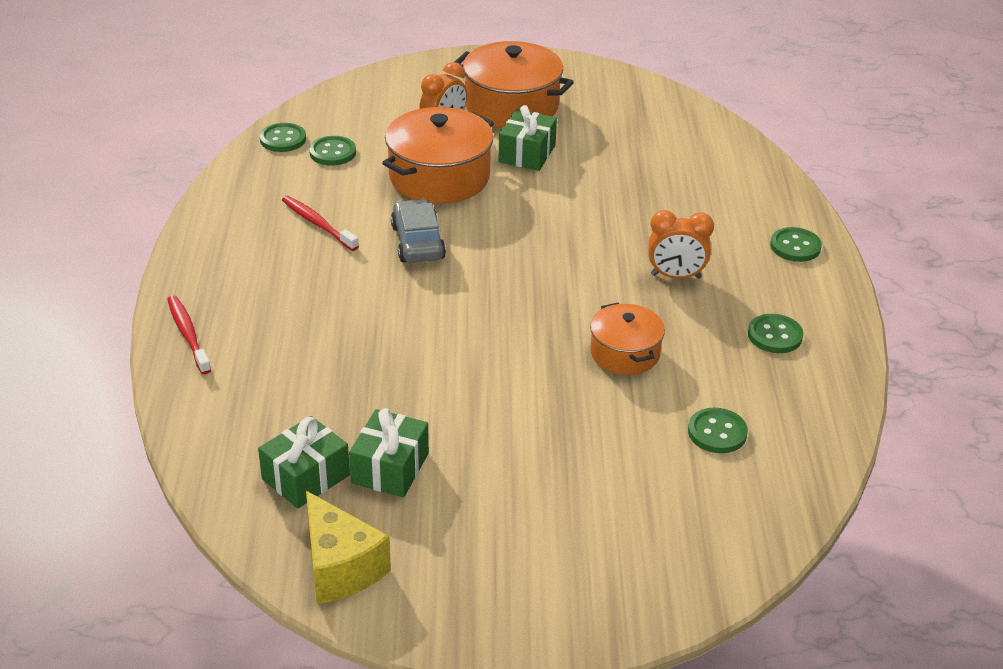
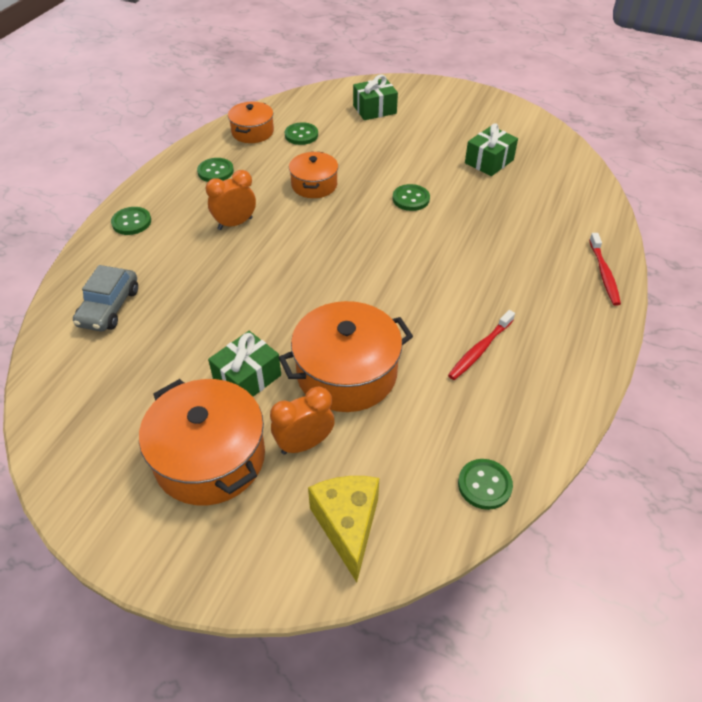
camera: 155 degrees left, 10 degrees up
(305, 477) = (538, 169): green gift -> green gift (374, 109)
(318, 224) = (480, 350): red toothbrush -> red toothbrush turned 60 degrees clockwise
(332, 152) = (436, 443): green button -> green button (411, 199)
(340, 567) = (530, 128): yellow cheese -> yellow cheese (347, 526)
(417, 242) = (402, 305): grey car -> grey car (109, 307)
(676, 276) = (235, 223): orange clock -> orange clock turned 60 degrees counterclockwise
(795, 416) = (252, 132): none -> orange pot

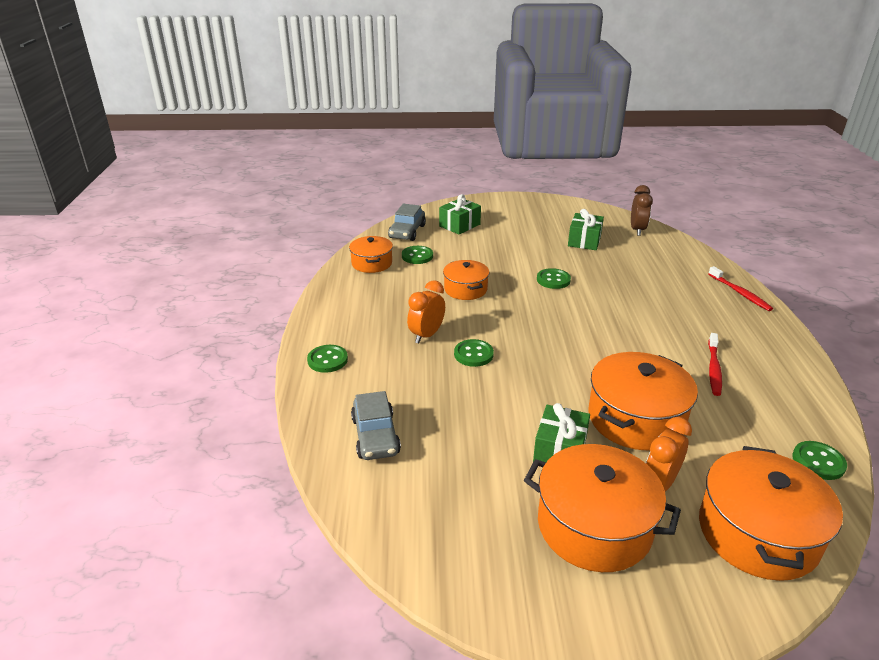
camera: 25 degrees left, 15 degrees down
(215, 171) = (368, 300): green button -> green button (473, 354)
(316, 104) = (407, 232): none -> grey car
(347, 526) = (757, 533): yellow cheese -> orange pot
(563, 163) = (637, 230): none -> brown clock

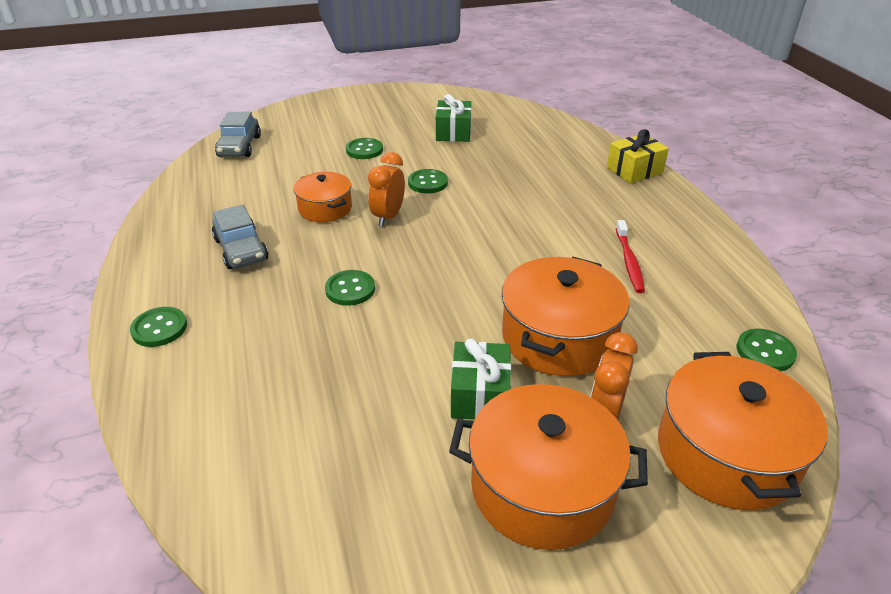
camera: 15 degrees left, 5 degrees up
(372, 263) = (200, 192): orange pot -> none
(375, 436) = (241, 422): grey car -> grey car (241, 250)
(417, 256) = (257, 175): green button -> green button (364, 150)
(426, 335) = (286, 274): orange clock -> orange clock (388, 217)
(459, 225) = (303, 131): green gift -> none
(637, 230) = (509, 113): brown clock -> none
(740, 293) = (634, 170): red toothbrush -> yellow gift

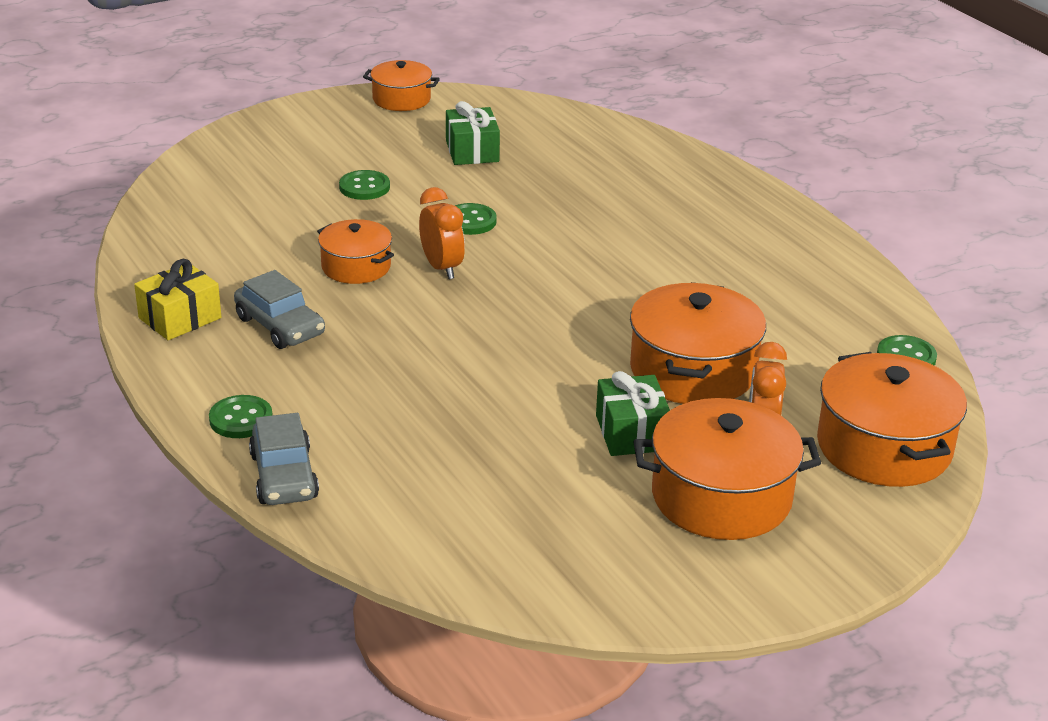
camera: 15 degrees left, 5 degrees down
(239, 146) = (188, 199): grey car -> grey car (284, 476)
(350, 289) = (439, 353): green button -> none
(388, 217) = (441, 268): orange clock -> orange clock turned 150 degrees clockwise
(422, 94) = (401, 99): none -> orange pot
(629, 262) = (745, 286): red toothbrush -> none
(634, 170) = (721, 179): yellow gift -> yellow gift (180, 318)

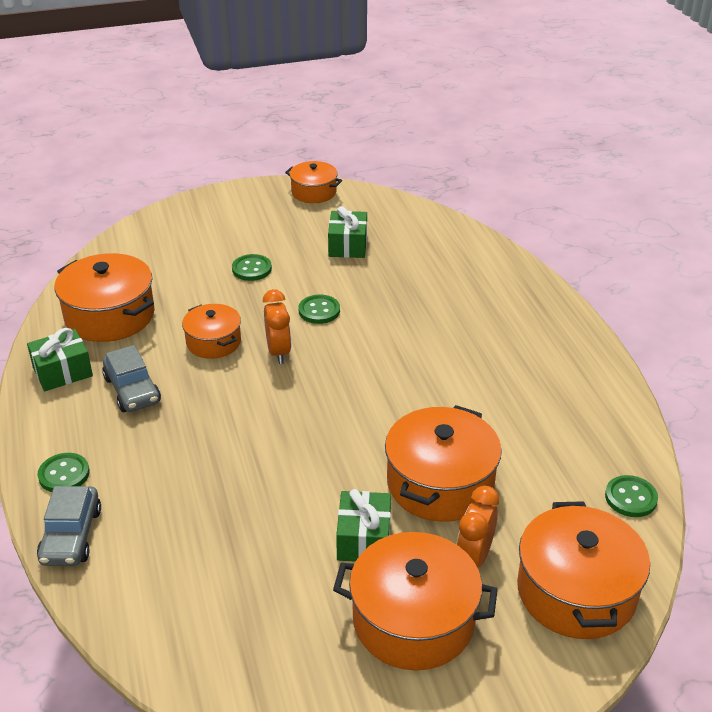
camera: 15 degrees right, 5 degrees up
(180, 318) = (62, 372): yellow gift -> green gift
(208, 254) = (110, 316): none -> orange pot

